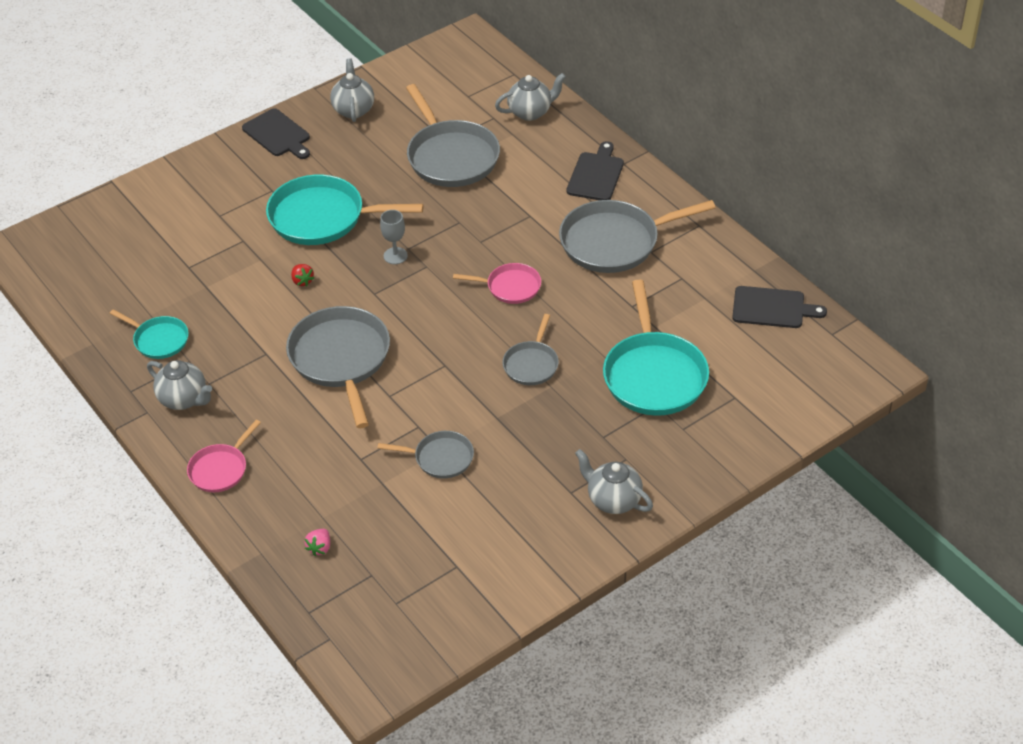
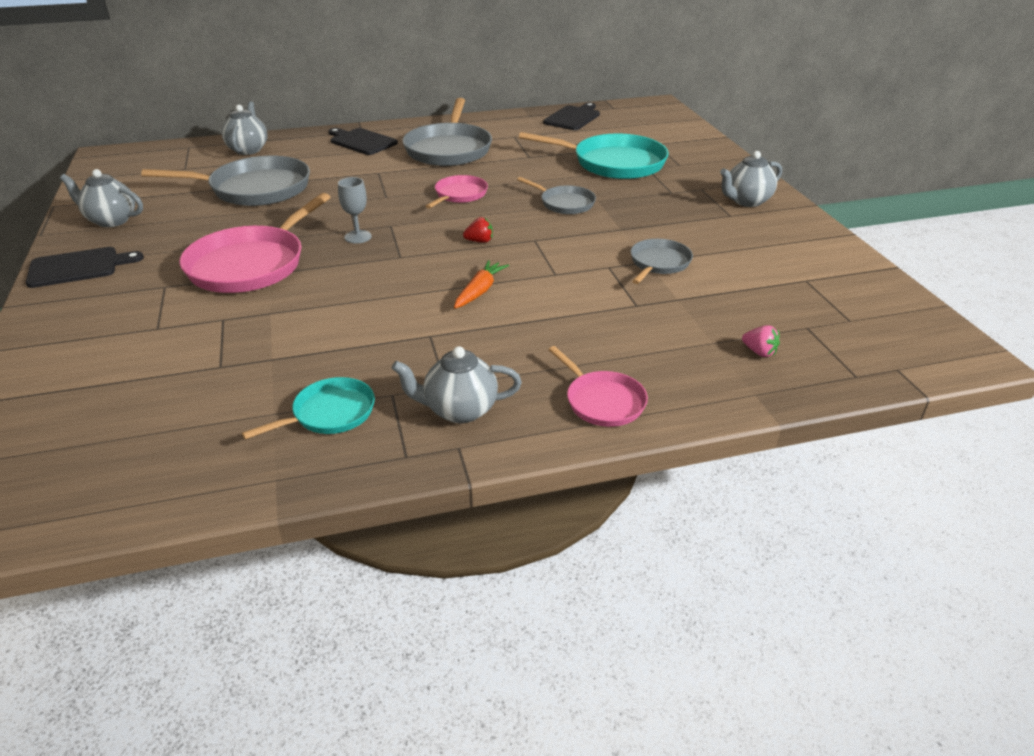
camera: 70 degrees left, 10 degrees down
(184, 399) = (459, 410): grey teapot -> grey teapot turned 150 degrees counterclockwise
(302, 281) = (336, 293): red strawberry -> red strawberry (479, 241)
(322, 217) = (250, 264): turquoise pan -> pink pan
(341, 359) = (480, 291): grey pan -> orange carrot

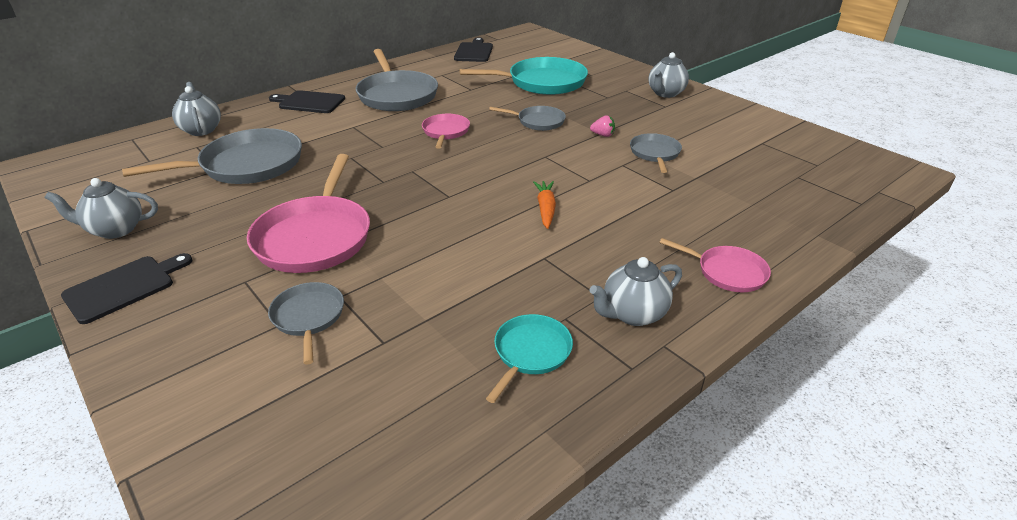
camera: 25 degrees left, 0 degrees up
(183, 329) = (308, 317): none -> grey pan
(358, 237) = (393, 188): grey goblet -> none
(479, 241) = (502, 167): red strawberry -> none
(759, 352) = (788, 203): pink strawberry -> pink strawberry (602, 135)

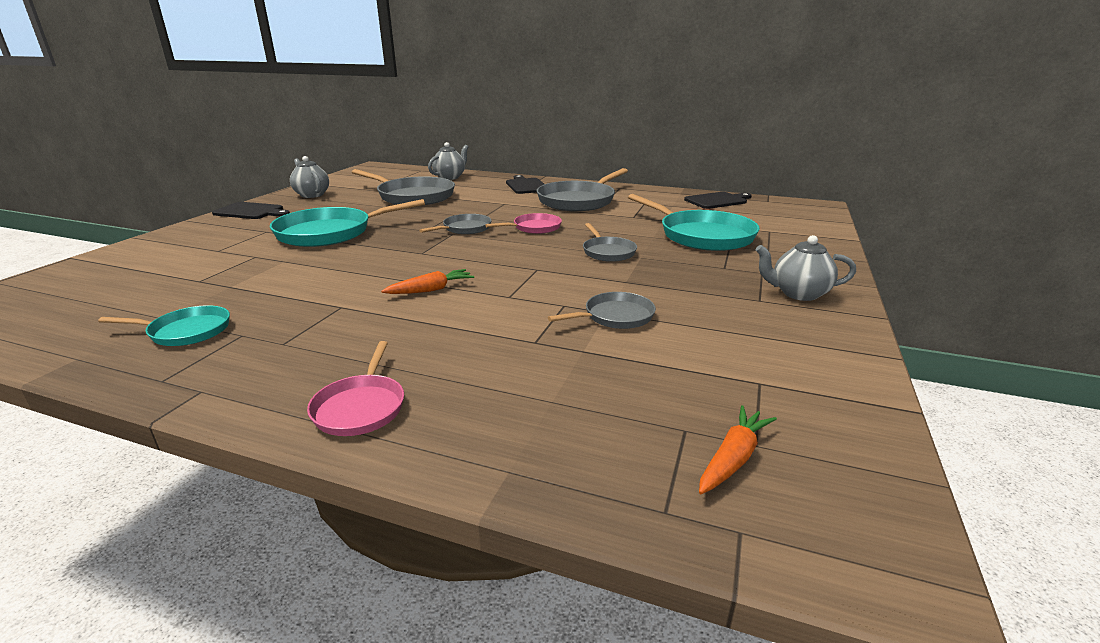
camera: 60 degrees right, 10 degrees down
(308, 317) = (227, 255): grey pan -> grey pan (465, 228)
(315, 237) = (329, 233): pink pan -> turquoise pan
(602, 135) = (622, 283): pink strawberry -> none
(632, 314) = (255, 364): grey teapot -> none
(826, 174) = (733, 458): none -> orange carrot

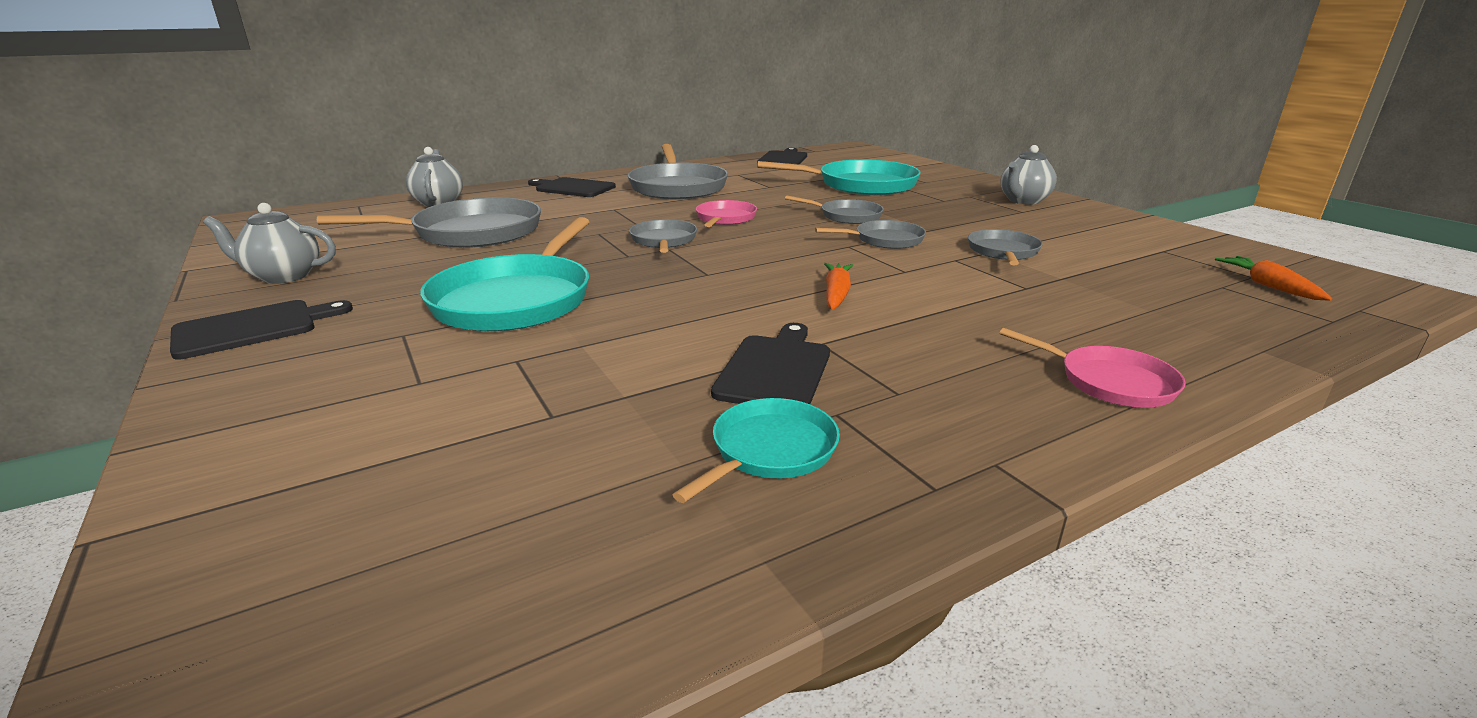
camera: 50 degrees left, 0 degrees up
(290, 306) = (775, 369): none -> black cutting board
(571, 275) = (885, 240): none -> grey pan

